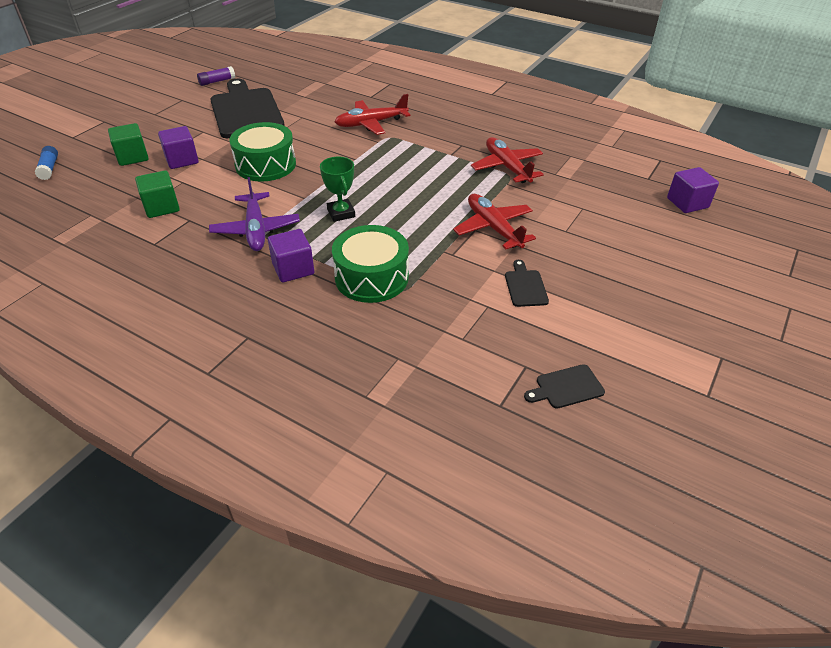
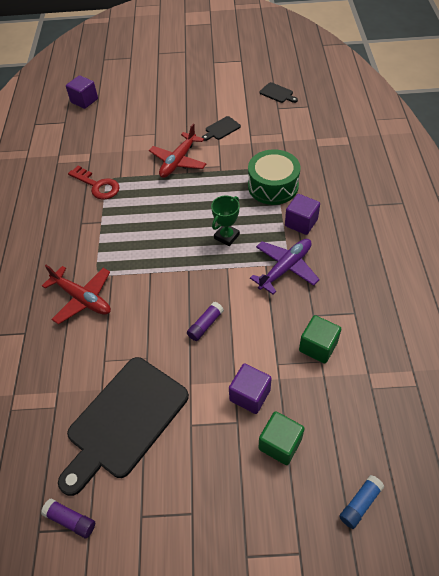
camera: 120 degrees left, 10 degrees up
(265, 165) = (205, 325): green drum -> purple glue stick
(507, 167) = (97, 185): red plane -> red key

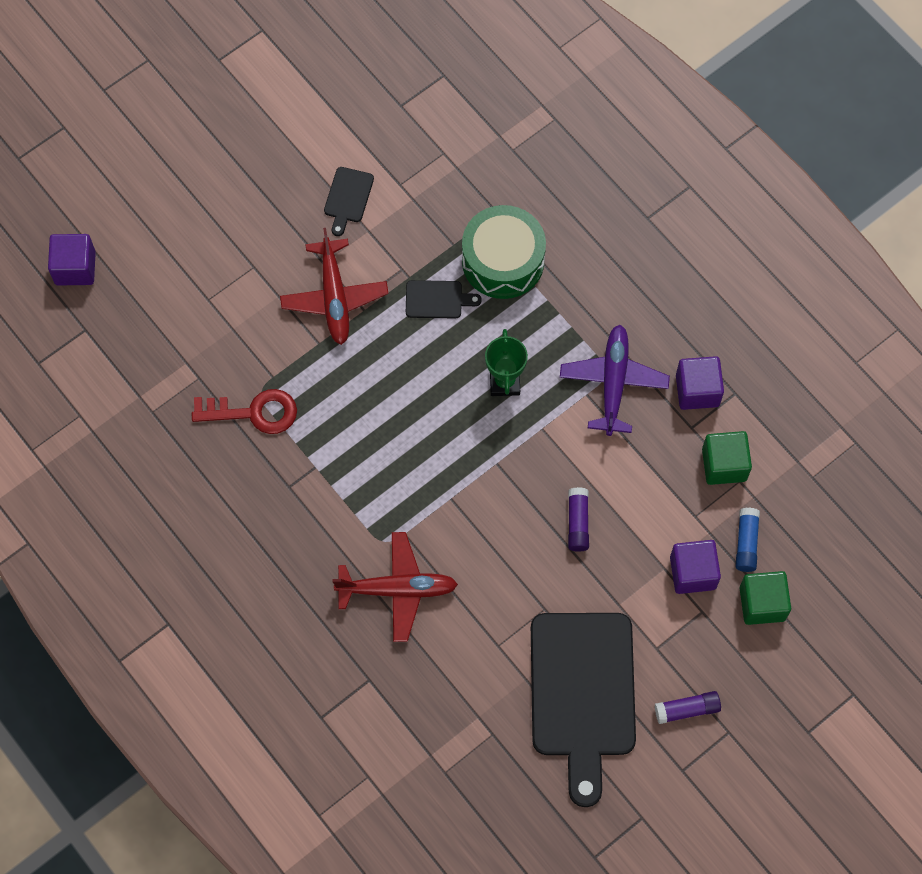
camera: 40 degrees left, 15 degrees up
(71, 520) = (617, 824): purple glue stick -> purple glue stick (687, 709)
(277, 93) = (377, 73): black cutting board -> black cutting board (437, 299)
(301, 223) = (583, 300): purple cube -> purple cube (697, 390)
(360, 504) = (877, 609): blue glue stick -> blue glue stick (746, 543)

